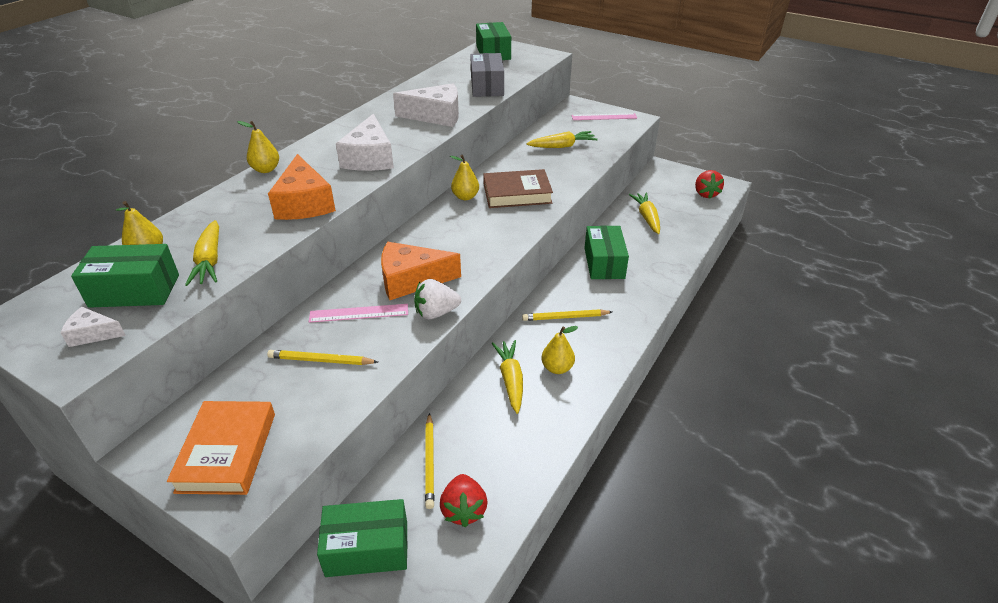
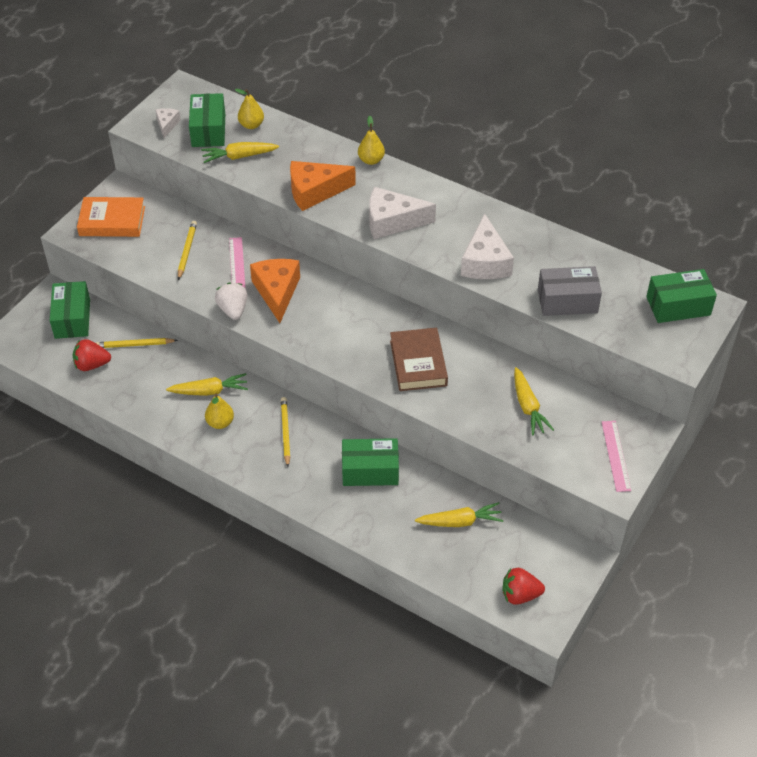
camera: 90 degrees right, 10 degrees up
(465, 197) = (411, 322): yellow pear -> none

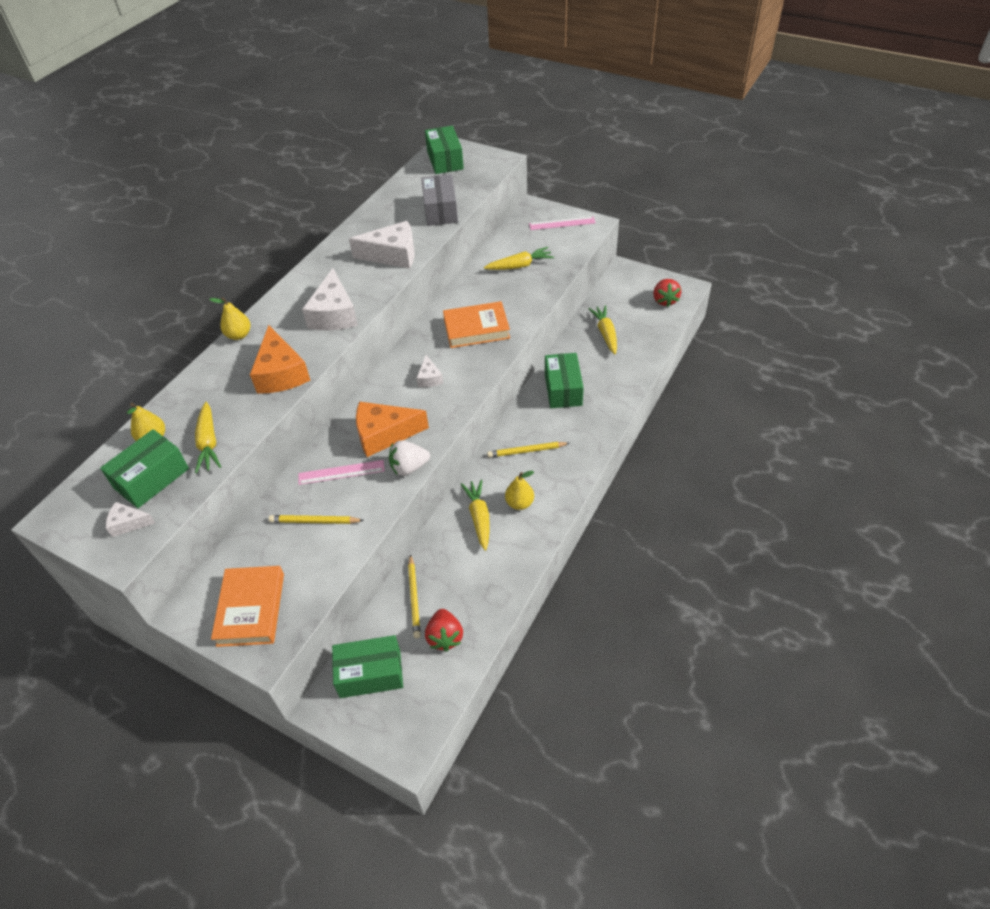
camera: 90 degrees left, 0 degrees up
(208, 130) = (151, 478): green box -> green box turned 45 degrees counterclockwise
(347, 324) = (429, 378): none -> white cheese
(418, 363) = (476, 329): brown book -> orange book

